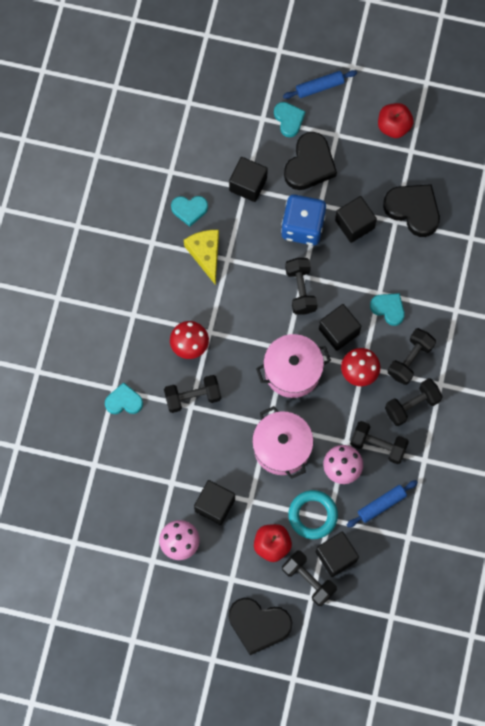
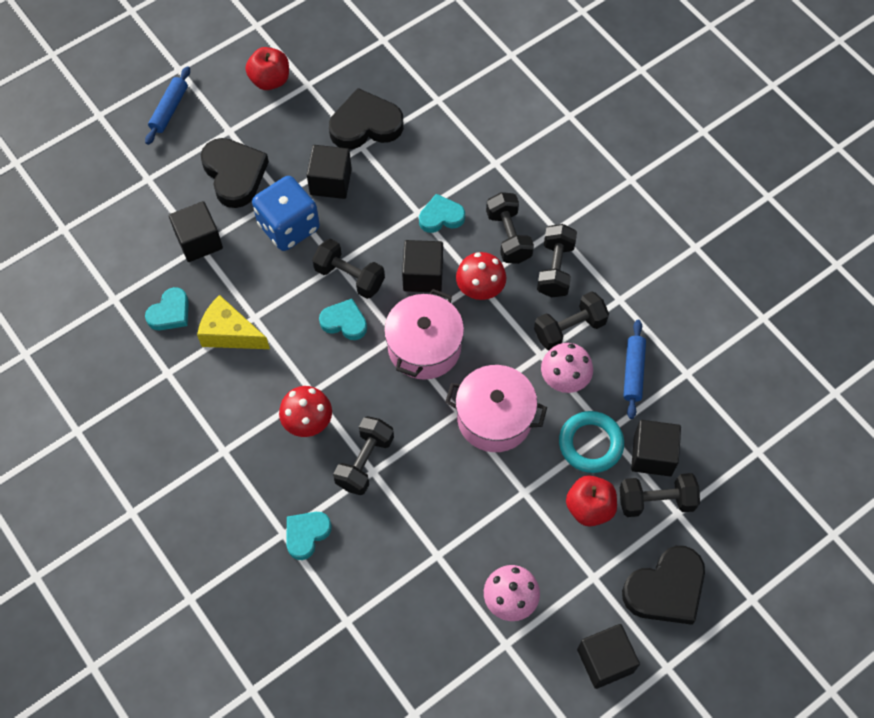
camera: 50 degrees left, 10 degrees down
(215, 505) = (499, 531): black cube -> black cube (605, 660)
(289, 120) = (173, 158): turquoise heart -> turquoise heart (344, 322)

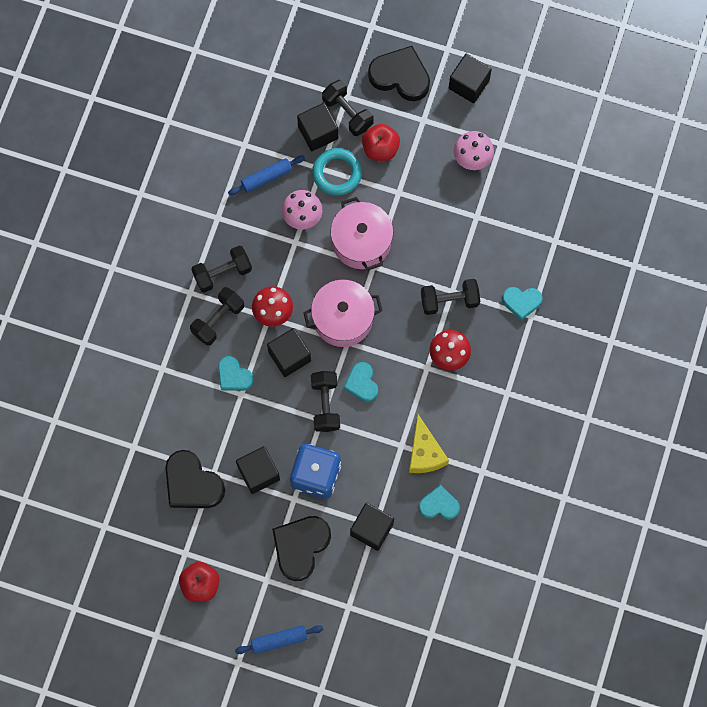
camera: 125 degrees left, 10 degrees up
(569, 329) = (263, 236): black dumbbell -> none

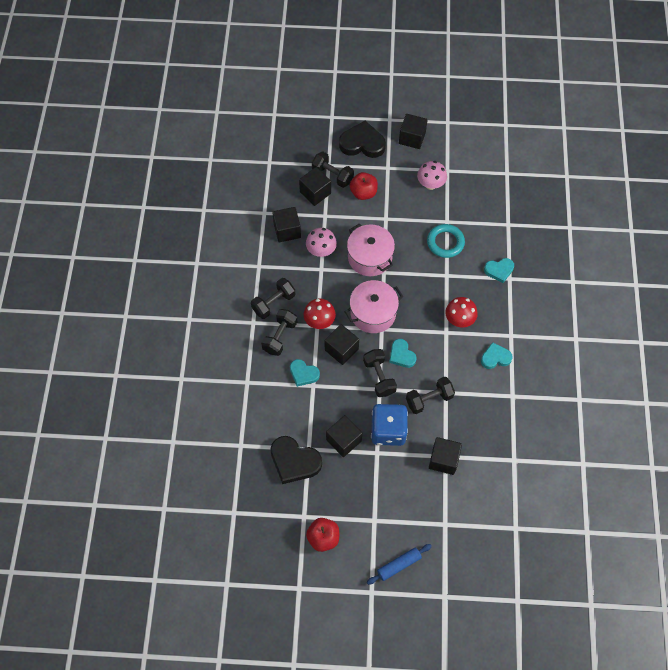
camera: 15 degrees left, 10 degrees down
(266, 177) = (287, 230): blue rolling pin -> black cube
(300, 547) = (393, 487): black heart -> none
(337, 173) = (337, 216): turquoise ring -> turquoise ring (445, 242)
(424, 453) = (465, 393): yellow cheese -> none
(439, 505) = (488, 428): turquoise heart -> turquoise heart (495, 358)
(449, 300) = (447, 282): black dumbbell -> black dumbbell (429, 399)

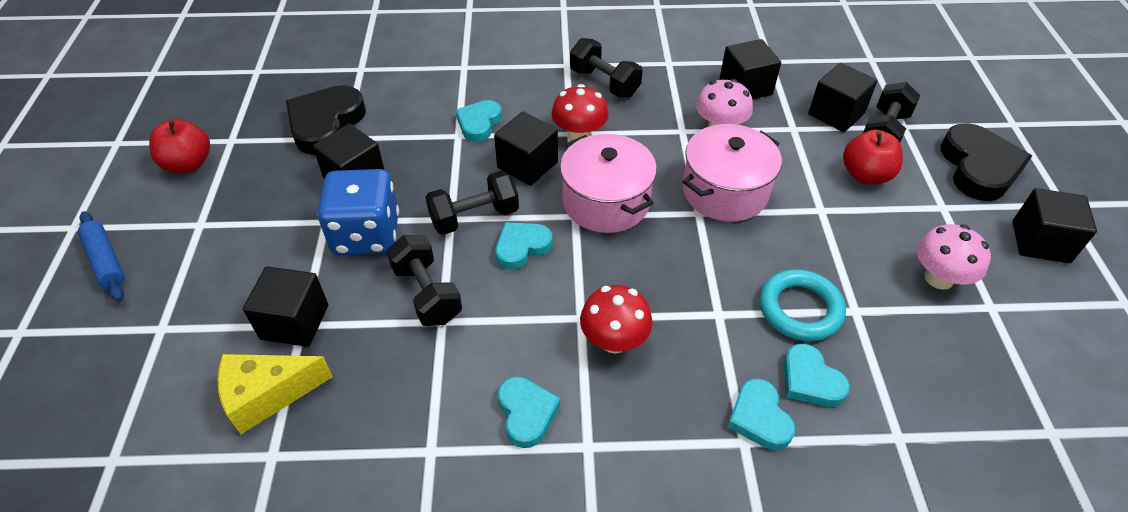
camera: 85 degrees right, 15 degrees down
(280, 337) = (544, 93): black dumbbell -> none
(482, 248) = (810, 380): none -> turquoise heart
(484, 466) = (267, 395): none -> yellow cheese

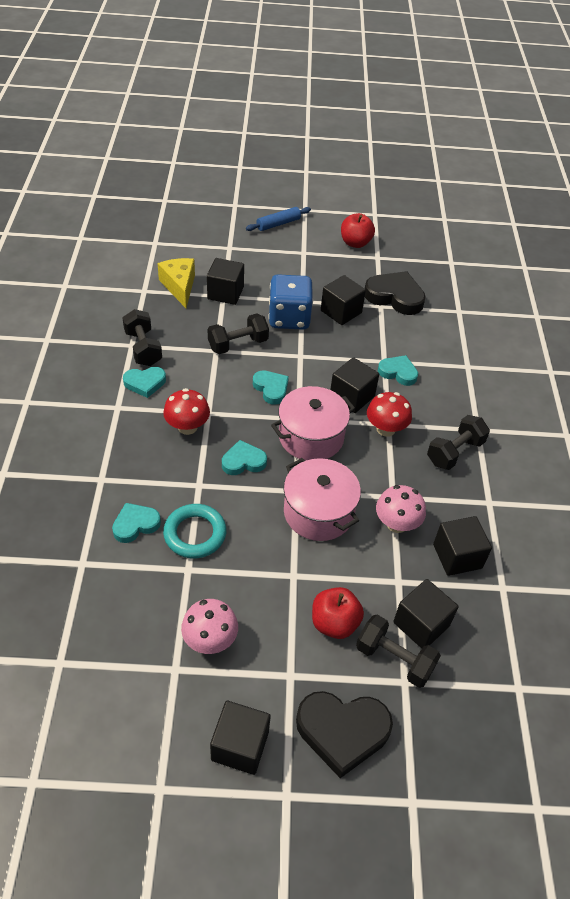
camera: 90 degrees right, 0 degrees up
(474, 217) = (301, 367): black dumbbell -> black dumbbell (143, 348)
(759, 418) = (115, 490): turquoise heart -> turquoise heart (243, 461)

